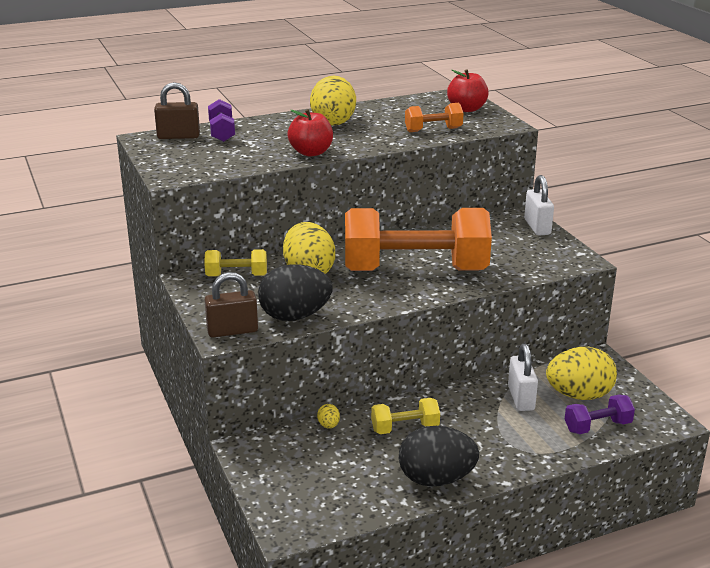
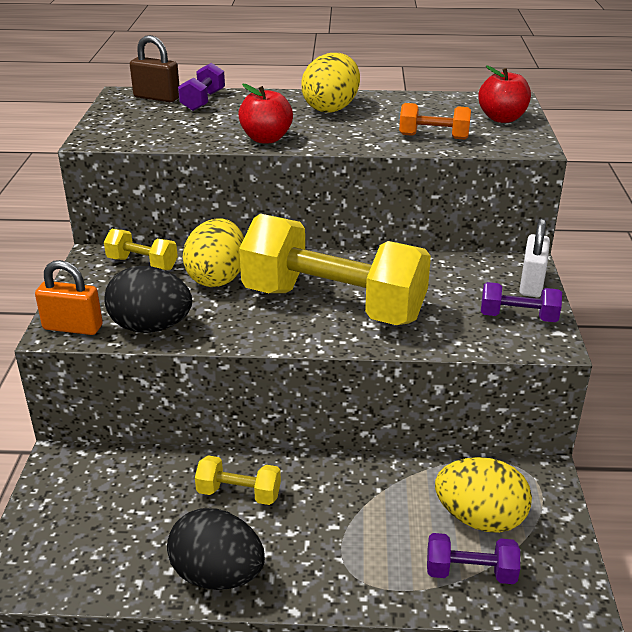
camera: 25 degrees right, 5 degrees up
(232, 331) = (73, 327): brown padlock -> orange padlock
(328, 425) = (163, 462): yellow egg -> none
(415, 270) = (333, 305): orange dumbbell -> yellow dumbbell
(521, 398) = (403, 498): white padlock -> none
(547, 249) = (518, 317): none -> purple dumbbell

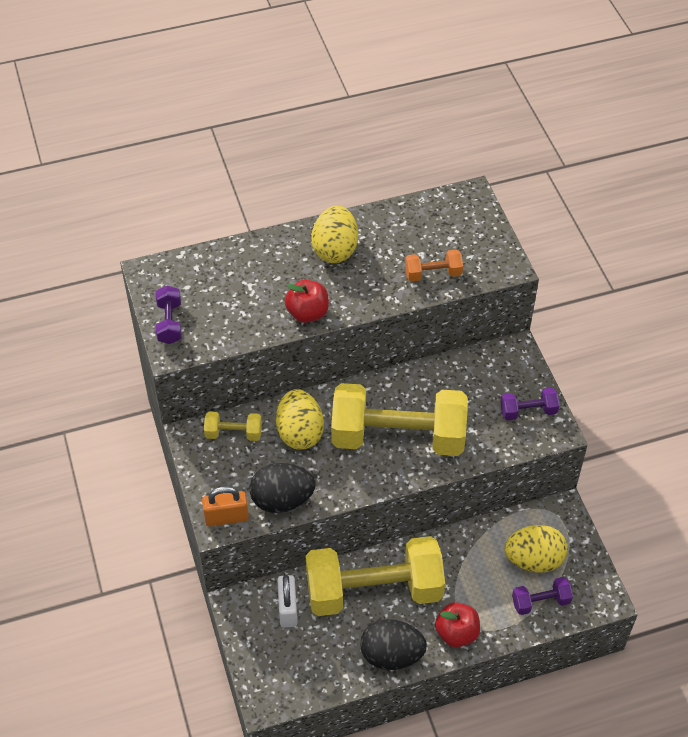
camera: 20 degrees left, 20 degrees up
(157, 98) = (180, 271): brown padlock -> none
(203, 101) = (223, 266): purple dumbbell -> purple dumbbell (169, 323)
(239, 493) = (374, 591): yellow dumbbell -> yellow dumbbell, size x2.36
(502, 118) = (474, 230): red apple -> red apple (456, 633)
(531, 284) = (526, 371): white padlock -> white padlock (288, 609)

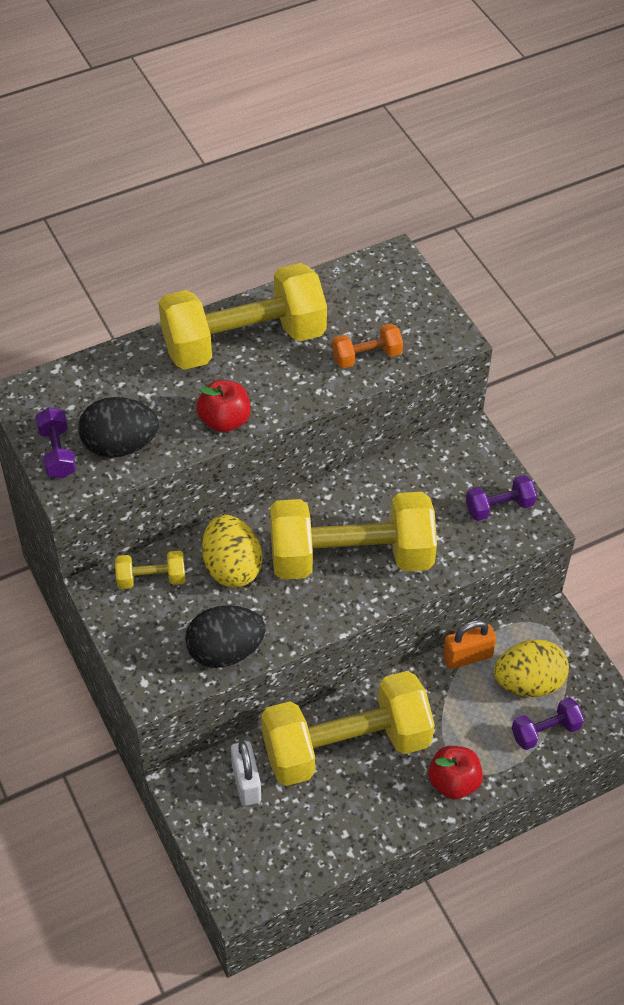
camera: 10 degrees left, 0 degrees up
(226, 517) = (161, 681): orange padlock -> orange padlock (467, 656)
(335, 249) = (244, 341): yellow egg -> yellow dumbbell
(391, 655) = (381, 820): black egg -> black egg (120, 445)

